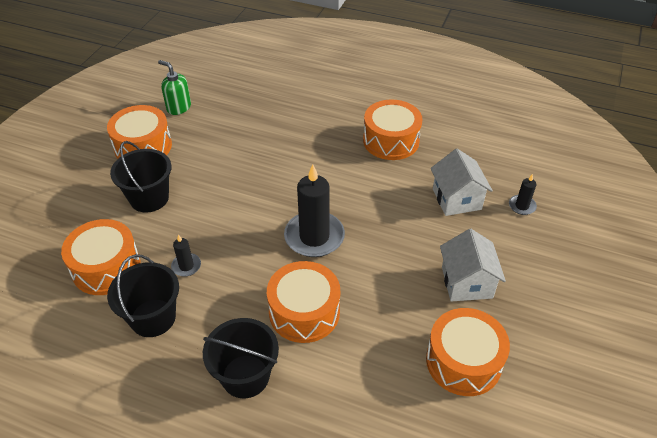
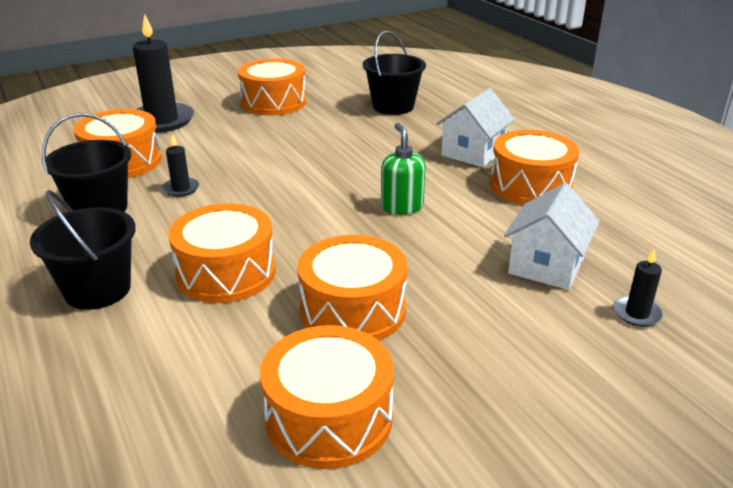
camera: 40 degrees right, 15 degrees down
(149, 198) = (225, 134): black bucket -> black bucket (393, 106)
(178, 107) = (343, 89): green soap dispenser -> green soap dispenser (402, 206)
(314, 237) = (327, 222): black candle -> black candle (162, 121)
(401, 291) = (353, 310): none -> orange drum
(467, 282) = (447, 346): white house -> white house (472, 153)

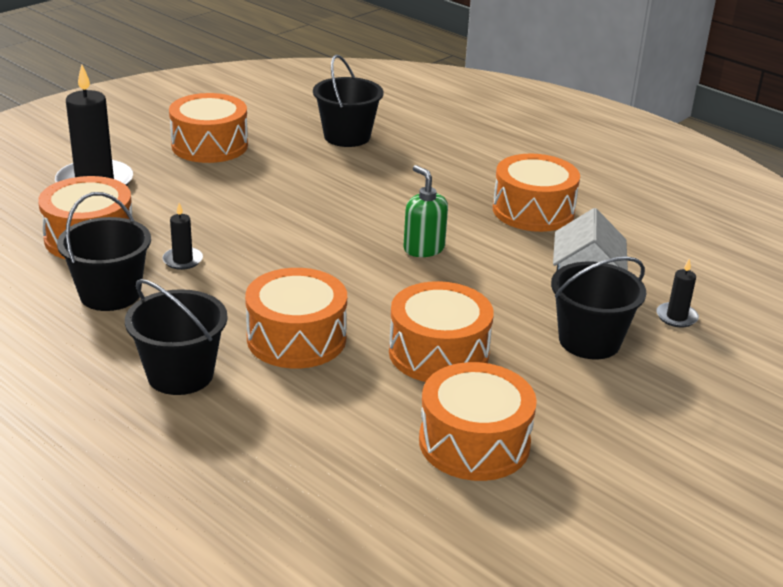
camera: 20 degrees left, 0 degrees up
(472, 153) = (460, 182): white house -> none
(522, 324) = (589, 341): none -> black bucket

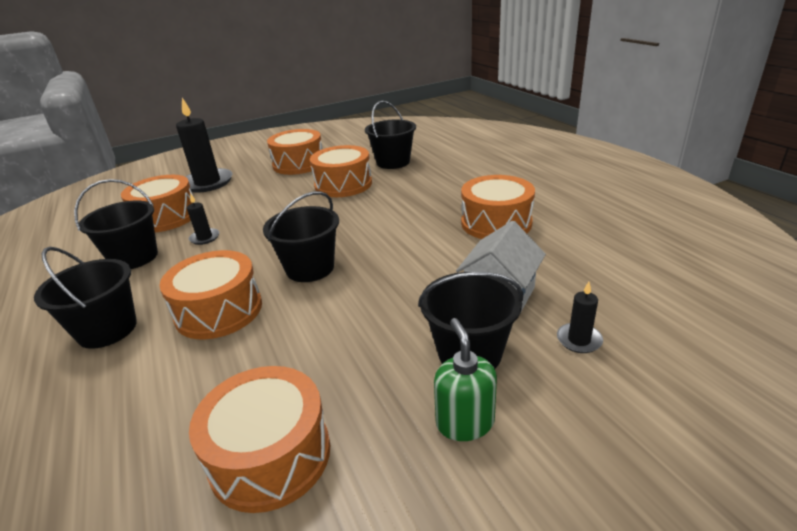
camera: 25 degrees right, 0 degrees up
(360, 282) = (310, 268): none -> black bucket
(423, 248) = (382, 246): green soap dispenser -> green soap dispenser (464, 422)
(438, 353) = (318, 343): orange drum -> orange drum (343, 184)

